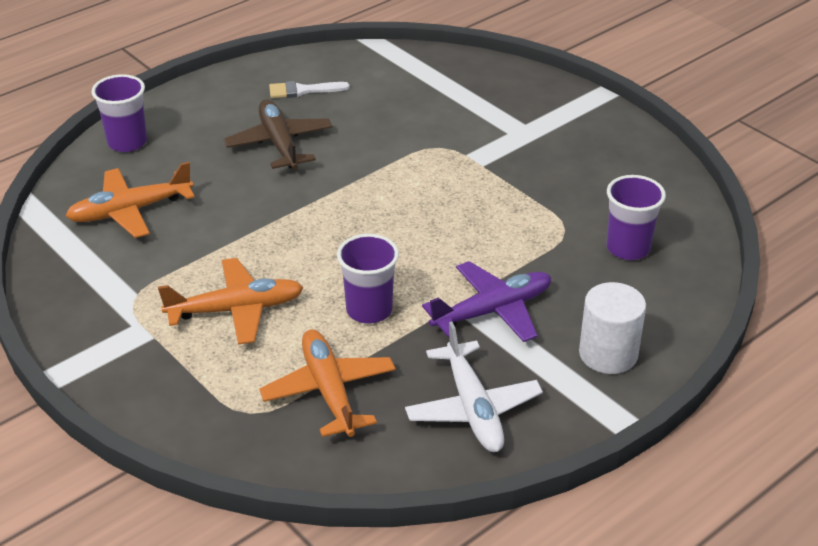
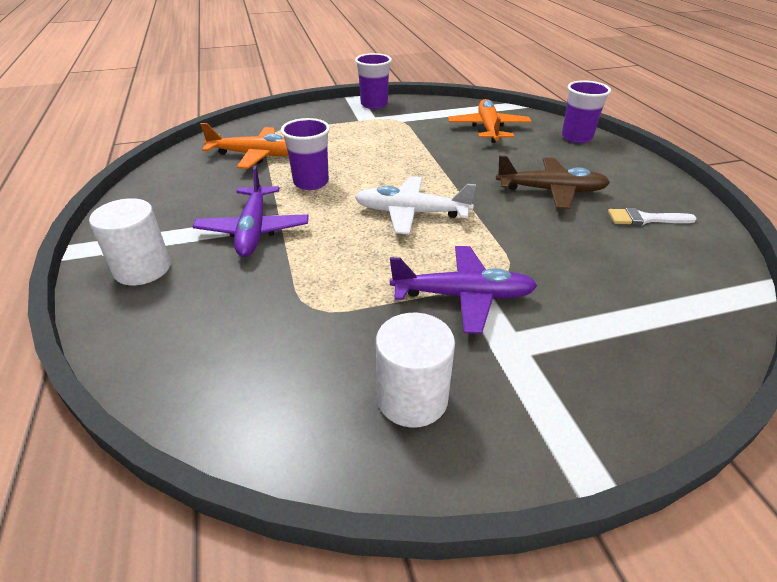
camera: 115 degrees right, 0 degrees up
(235, 310) = (358, 143): orange plane -> none
(303, 90) = (645, 219): white brush -> white brush turned 105 degrees counterclockwise
(472, 408) = (179, 195): white plane -> white plane (411, 213)
(488, 161) = (463, 296): none -> purple plane
(605, 160) = (412, 398): none -> white cylinder
(628, 248) = (244, 341): purple cup -> purple cup (374, 104)

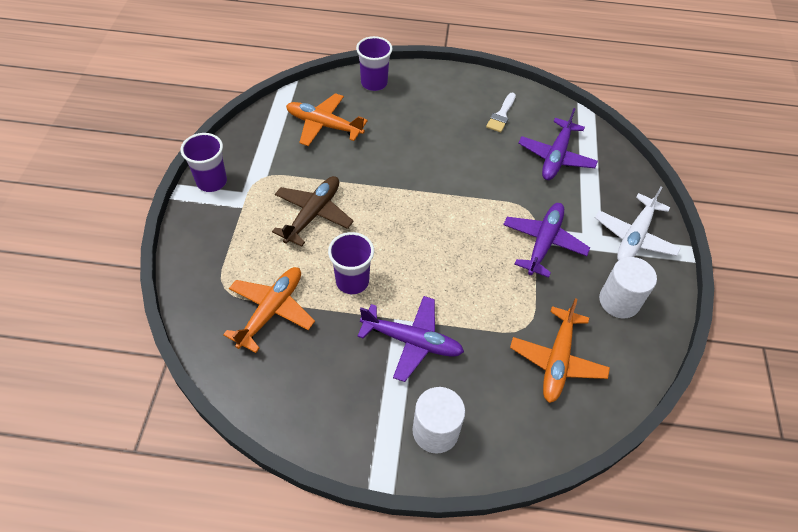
camera: 70 degrees left, 15 degrees up
(270, 347) = (557, 360): none -> orange plane
(411, 213) = (435, 231): white plane -> white plane (634, 237)
(550, 191) = (445, 140): brown plane -> brown plane (313, 214)
(632, 277) = (556, 156): none -> purple plane

